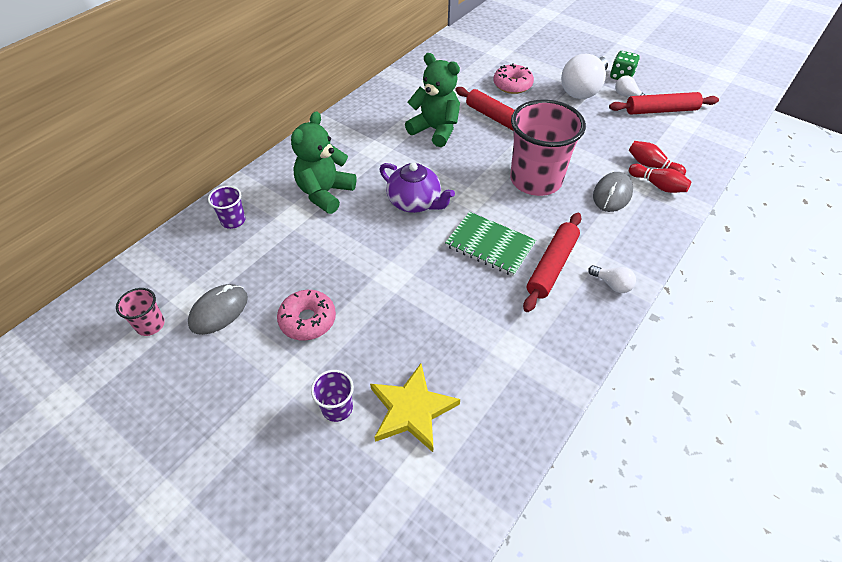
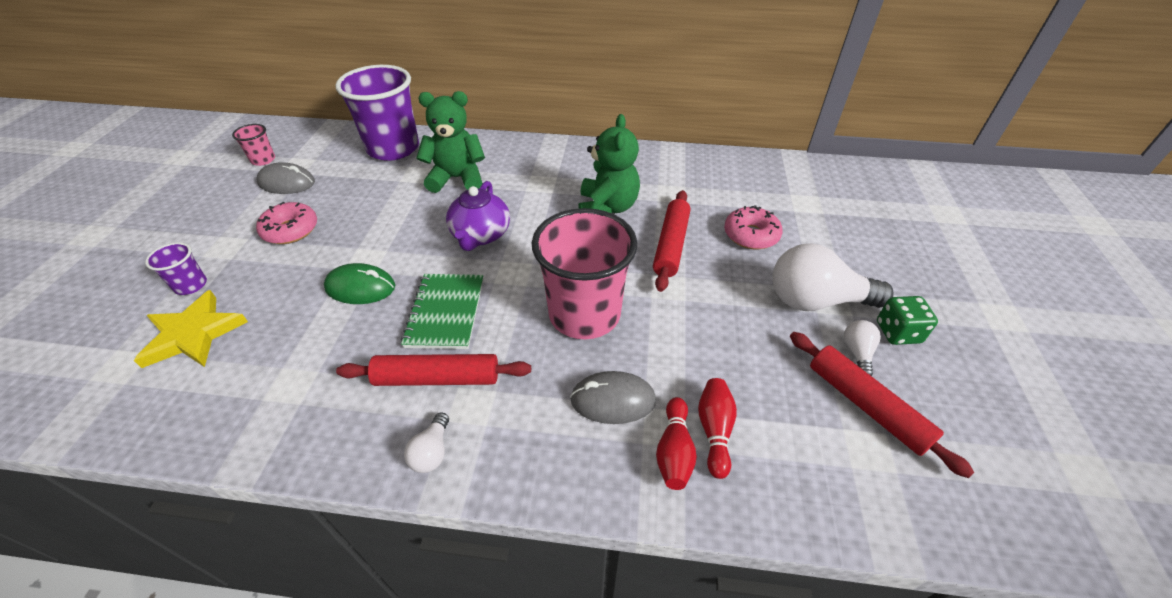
camera: 60 degrees right, 5 degrees down
(233, 220) = (393, 148): purple cup -> purple cup, size x2.28
(428, 287) = (360, 287): none -> green mouse

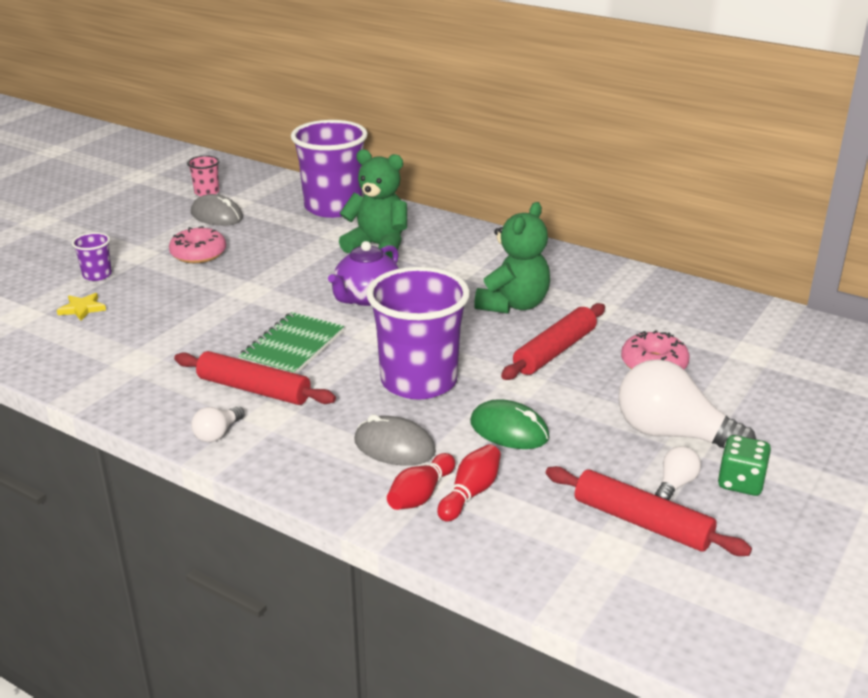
camera: 25 degrees right, 15 degrees down
(193, 334) = (82, 309): yellow star -> yellow star, size x0.53
(360, 287) = (231, 310): green mouse -> green mouse (509, 430)
(584, 314) = (418, 381): pink cup -> purple cup
(866, 405) = (642, 522): red rolling pin -> red rolling pin turned 45 degrees counterclockwise

